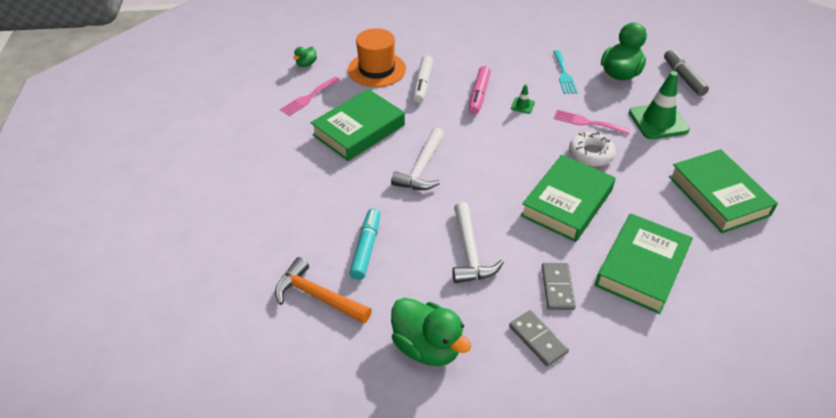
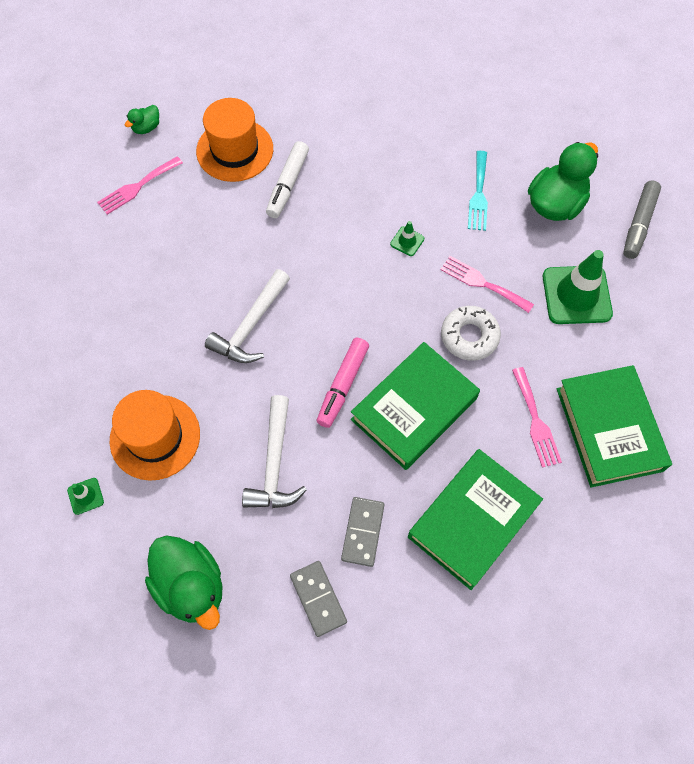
camera: 10 degrees right, 20 degrees up
(318, 296) = (85, 496): orange hammer -> green traffic cone
(359, 130) = (188, 251): green book -> none
(366, 248) = (155, 437): turquoise marker -> orange hat
(479, 95) = (355, 214): pink marker -> pink marker (343, 385)
(662, 198) = (536, 421): none -> pink fork
(683, 78) = (639, 224): grey marker -> grey marker turned 150 degrees counterclockwise

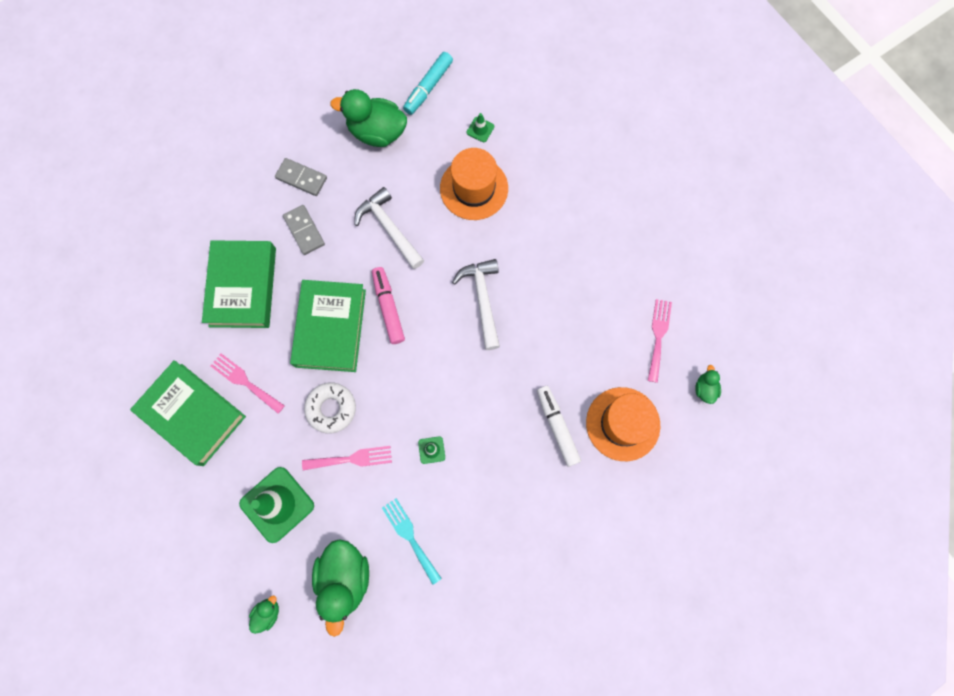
camera: 140 degrees right, 10 degrees up
(87, 595) = (428, 87): none -> turquoise marker
(639, 224) = (267, 612): grey marker -> green duck

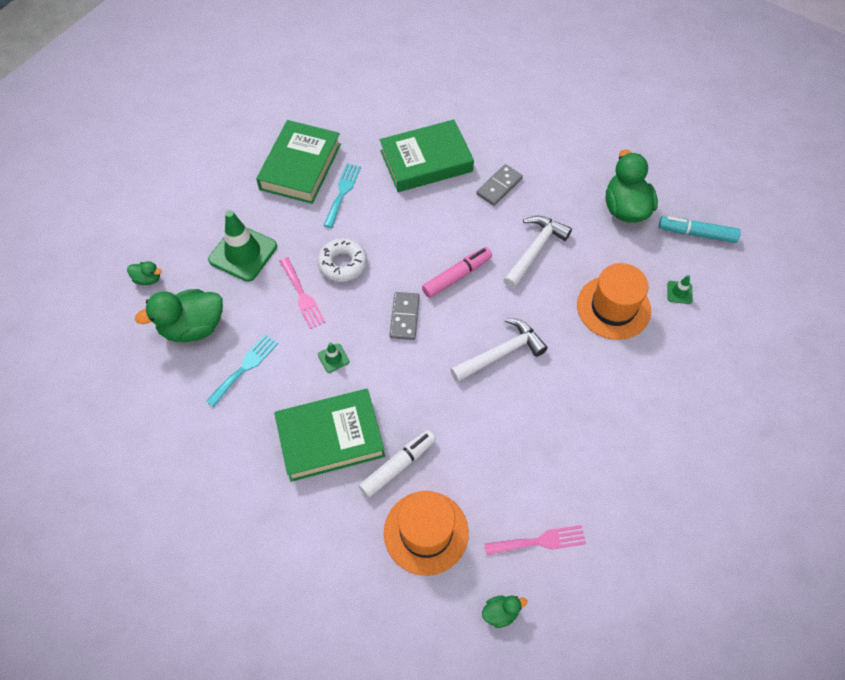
camera: 70 degrees right, 15 degrees down
(245, 381) = (342, 192): pink fork -> turquoise fork
(301, 178) = (548, 167): grey domino -> grey domino (404, 317)
(330, 328) = (417, 237): green book -> green book (330, 438)

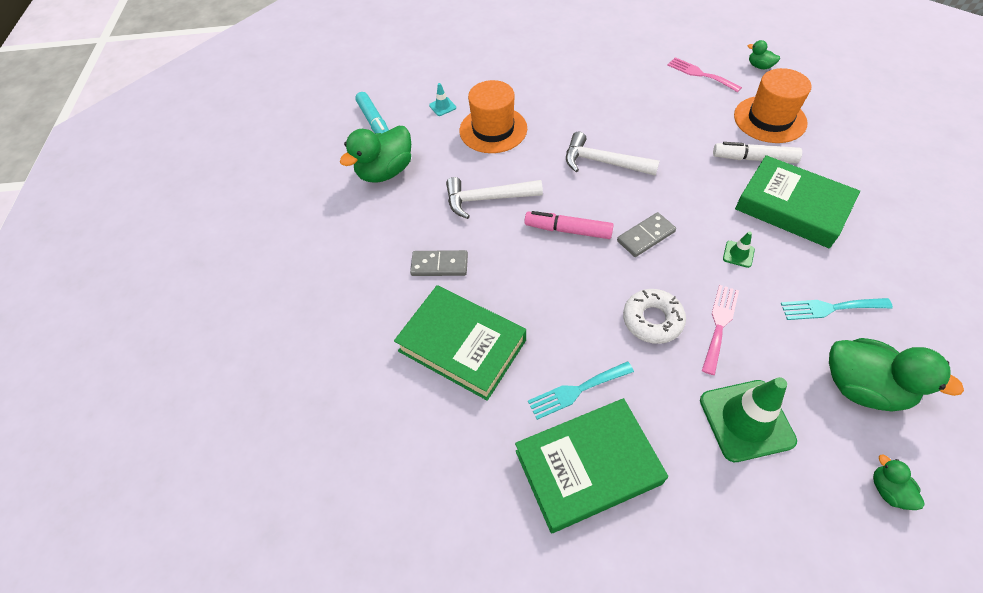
camera: 125 degrees left, 5 degrees down
(679, 292) = (442, 106): green traffic cone -> turquoise traffic cone

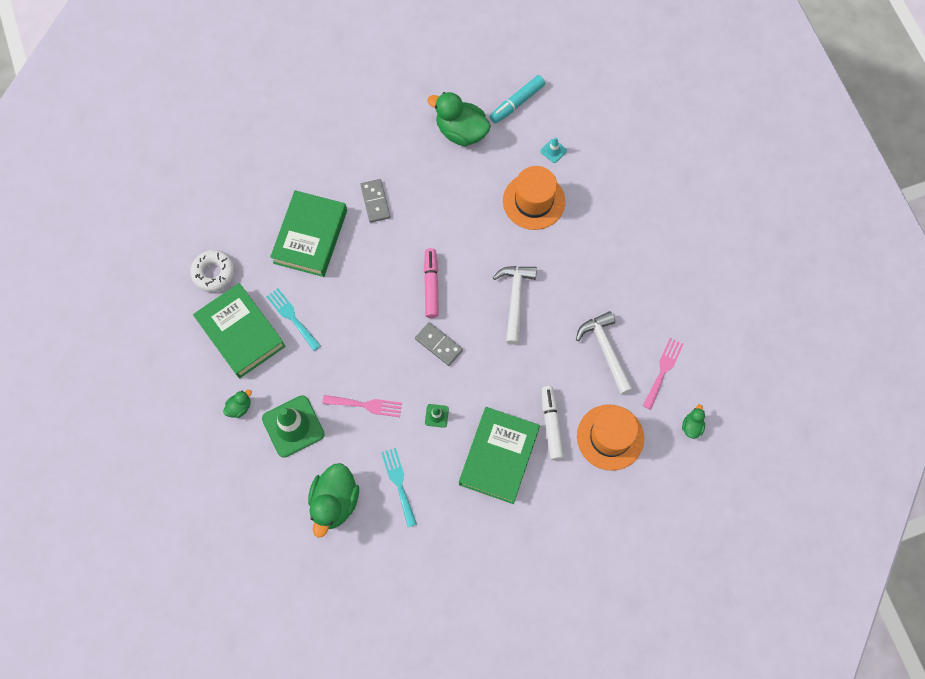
camera: 70 degrees right, 15 degrees up
(487, 199) = (450, 218): white hammer -> white hammer (606, 350)
(652, 320) = (359, 358): white donut -> white donut (214, 273)
(888, 490) = (263, 513): green duck -> green duck (239, 407)

